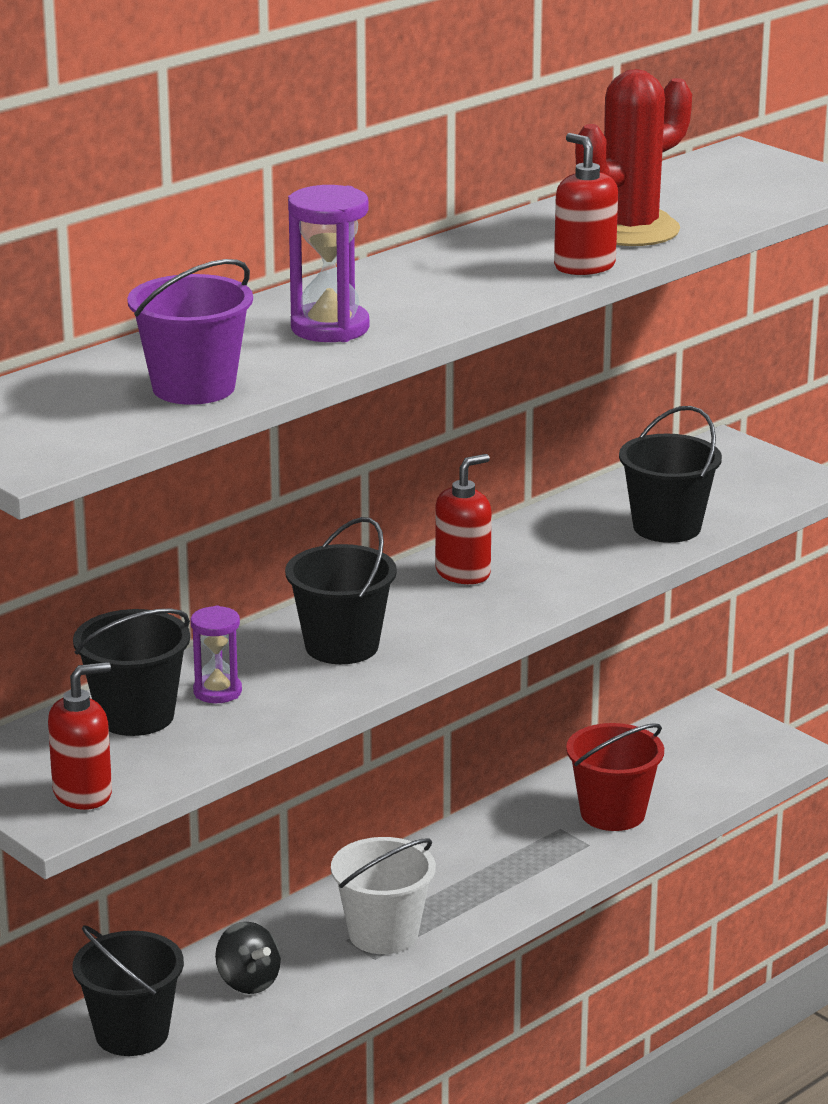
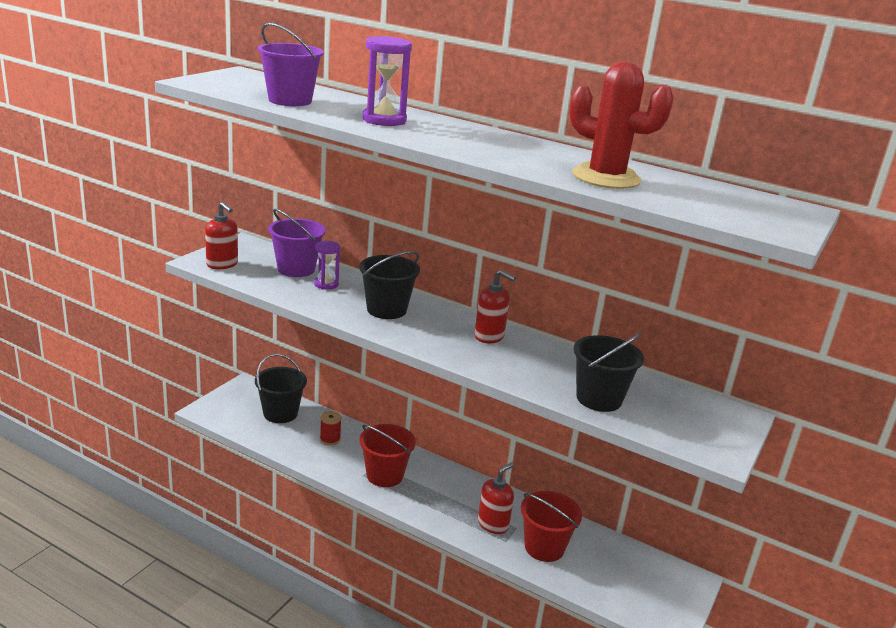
camera: 70 degrees right, 0 degrees up
(135, 716) = (296, 269): black bucket -> purple bucket
(248, 981) = (330, 439): black spinning top -> red spool
(383, 934) = (385, 475): white bucket -> red bucket
(584, 266) = (527, 167): red soap dispenser -> red soap dispenser (493, 524)

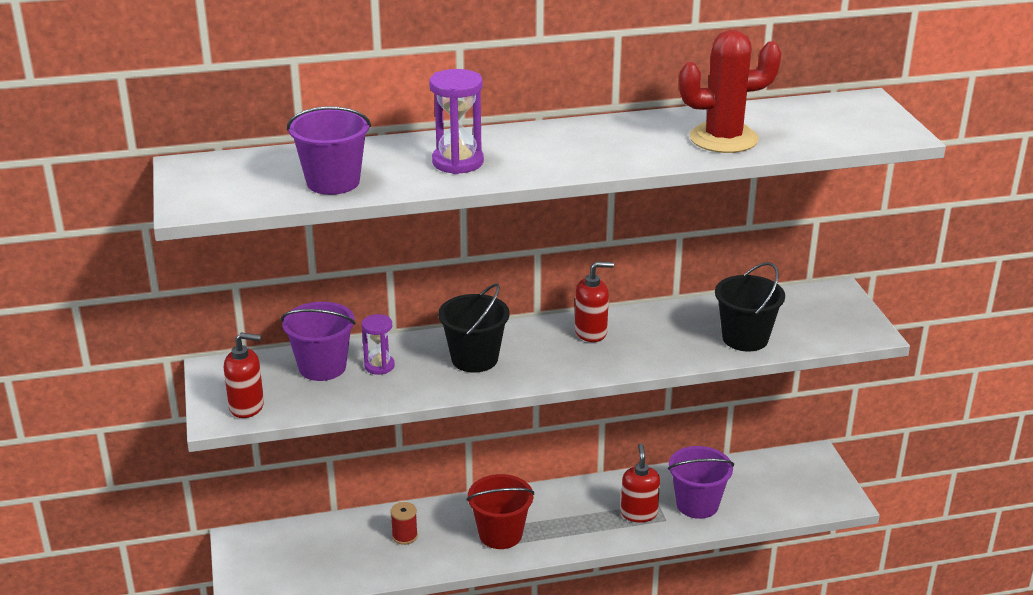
camera: 40 degrees left, 5 degrees up
(280, 413) = (320, 544): black bucket -> none
(544, 547) = (697, 504): red bucket -> purple bucket

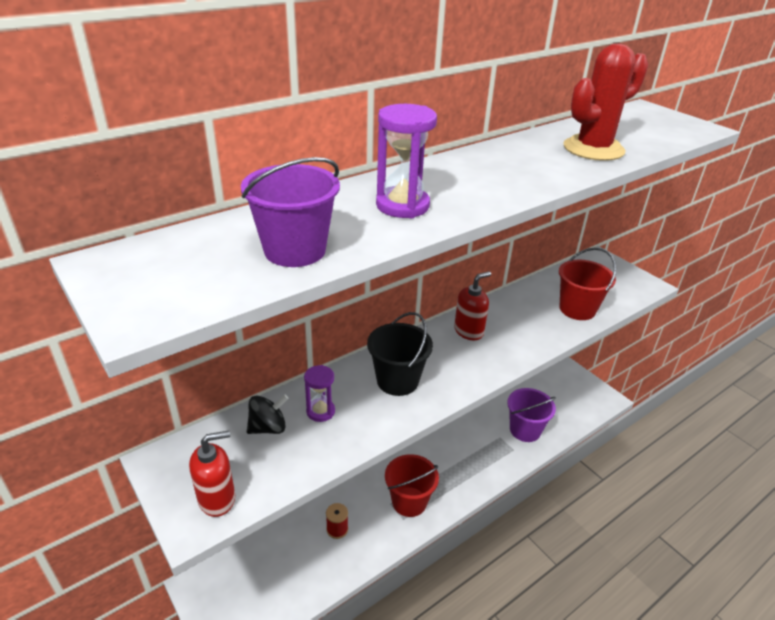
camera: 25 degrees left, 5 degrees up
(322, 367) = (268, 427): purple bucket -> black spinning top
(639, 513) = (493, 450): red soap dispenser -> none
(745, 338) = (577, 309): black bucket -> red bucket

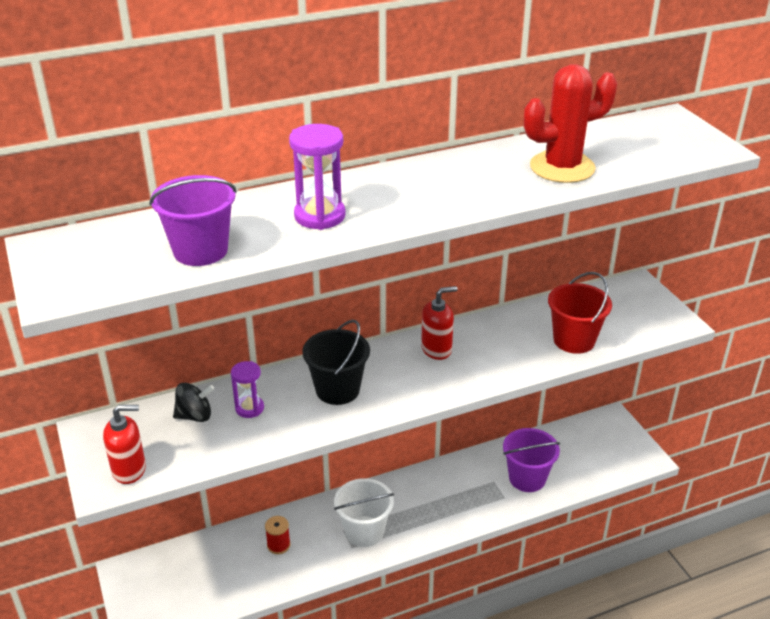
camera: 15 degrees right, 0 degrees up
(409, 501) = (364, 531): red bucket -> white bucket

